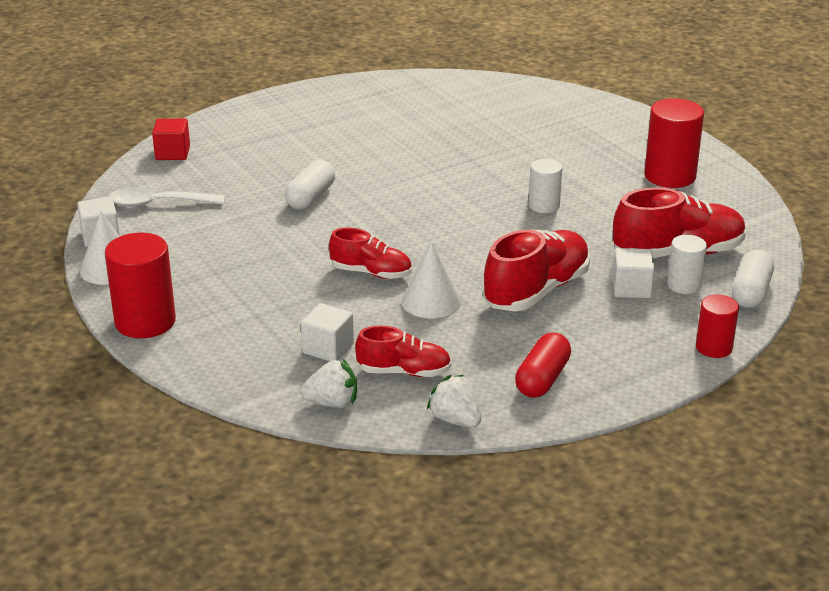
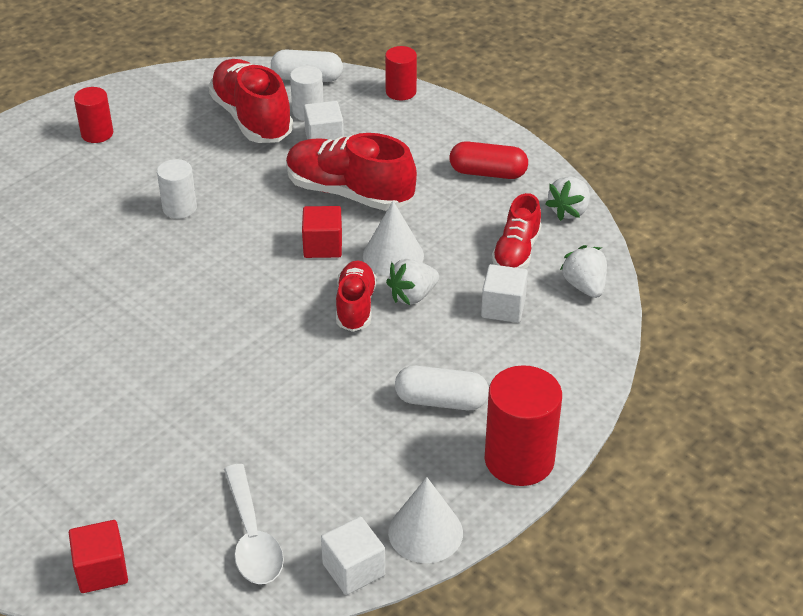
camera: 105 degrees left, 10 degrees up
(310, 197) = (201, 392): white capsule -> white capsule (441, 401)
(370, 303) = (412, 296): none -> white strawberry
(404, 372) = (516, 252): red shoe -> red shoe turned 150 degrees counterclockwise
(461, 267) = (323, 246): none -> red cube
(670, 176) = (97, 134): red cylinder -> red cylinder, size x0.59

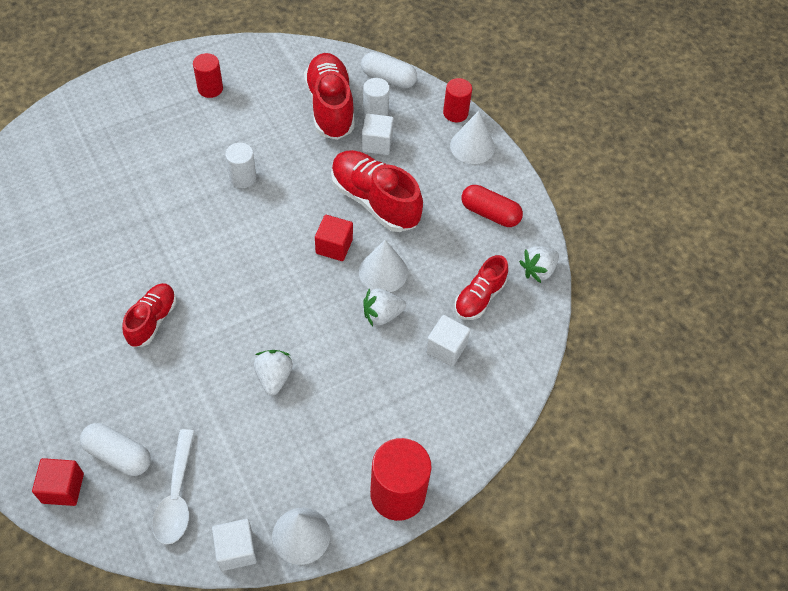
camera: 15 degrees right, 15 degrees up
(355, 306) = (335, 311): red shoe -> red shoe (152, 320)
(435, 117) = (472, 146): none -> white cone
(441, 401) = (362, 420): white capsule -> white capsule (118, 455)
(584, 286) = (518, 348): white strawberry -> white strawberry (274, 377)

